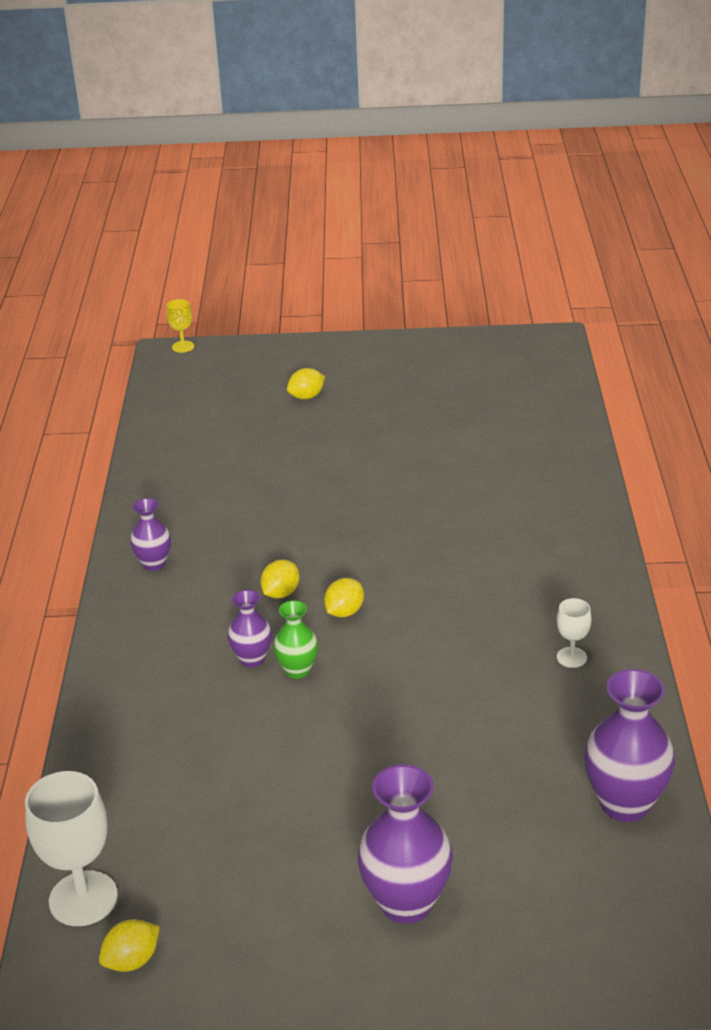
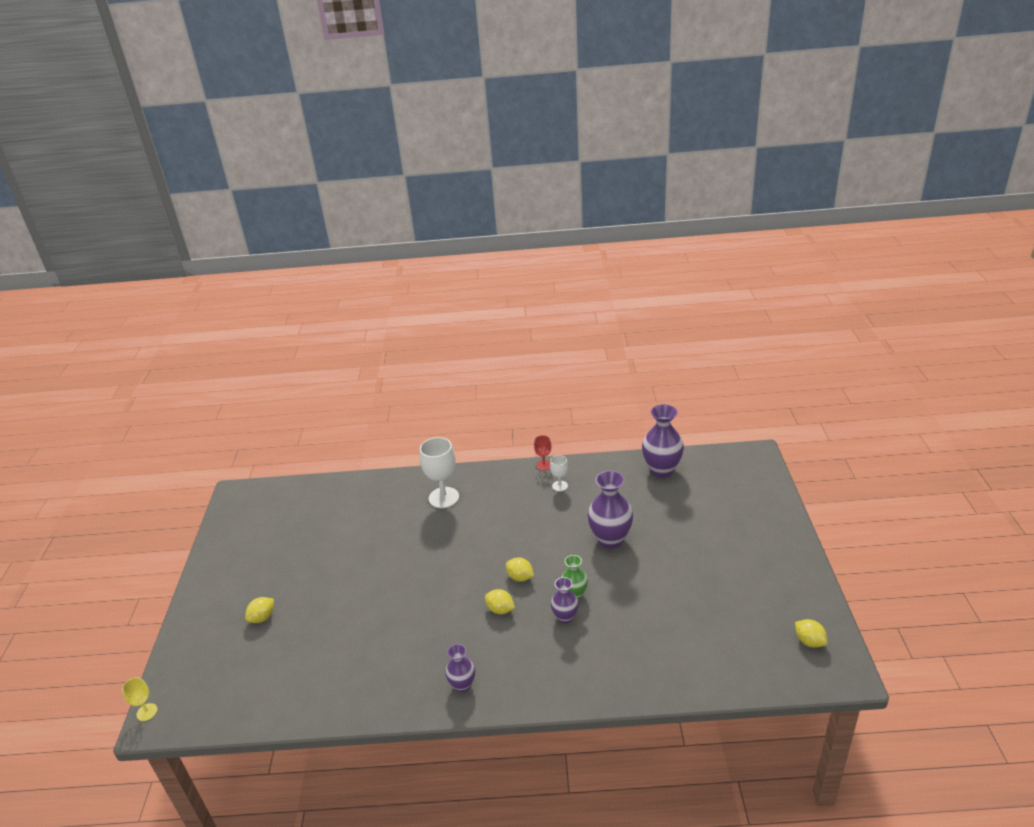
camera: 90 degrees left, 0 degrees up
(83, 898) = (775, 671): white goblet -> white goblet (444, 497)
(306, 396) = (262, 617): yellow lemon -> yellow lemon turned 75 degrees clockwise
(406, 903) = (740, 539): purple vase -> purple vase (610, 539)
(632, 637) = (544, 465): none -> red goblet

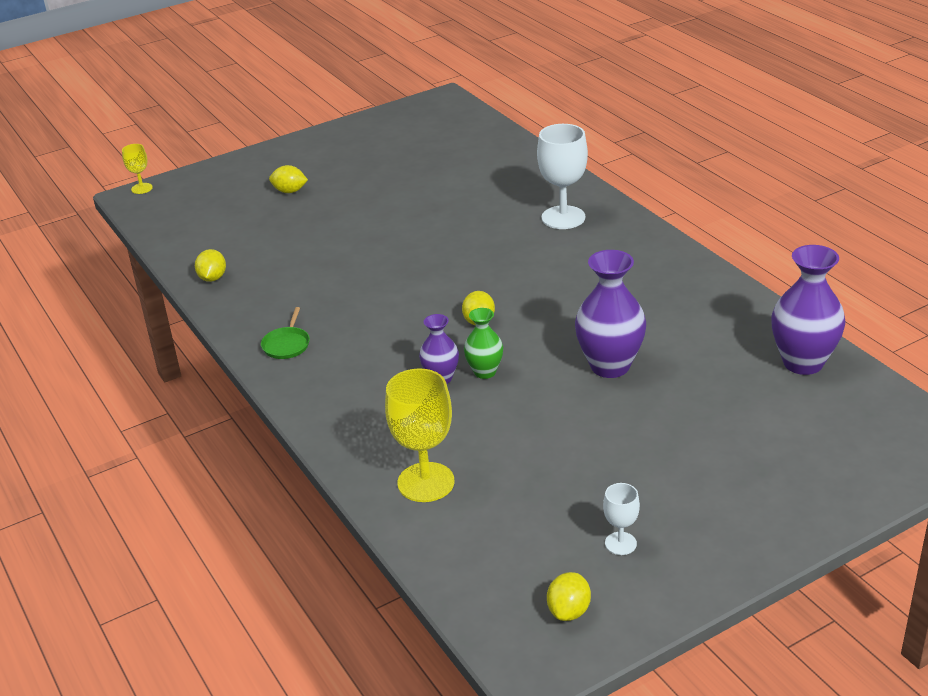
camera: 60 degrees right, 0 degrees up
(462, 685) = (287, 344): purple vase -> green pan
(500, 609) = (415, 327): yellow lemon -> yellow lemon (212, 278)
(544, 465) = (701, 263): red goblet -> none
(560, 486) = (673, 290): white goblet -> white goblet (620, 543)
(664, 663) = (426, 482): none -> yellow goblet

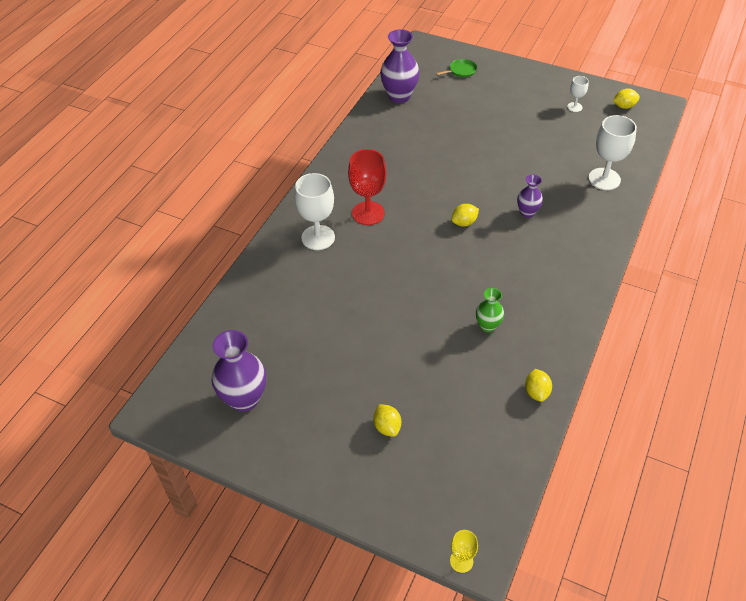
camera: 125 degrees left, 15 degrees up
(212, 278) = (536, 392): yellow lemon -> yellow lemon turned 60 degrees counterclockwise
(287, 344) = (563, 298): green pan -> green pan (461, 71)
(426, 482) = (604, 179): yellow goblet -> white goblet
(485, 372) = (506, 198): green vase -> green vase (487, 326)
(568, 260) = (368, 213): none -> red goblet
(610, 366) = (458, 155): purple vase -> purple vase (244, 399)

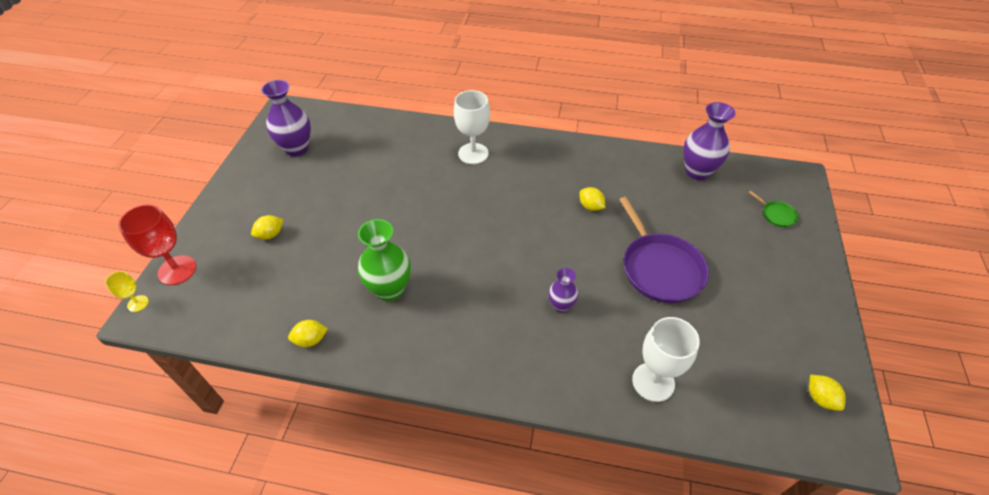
camera: 75 degrees right, 0 degrees up
(368, 213) = (514, 179): red goblet -> red goblet (177, 270)
(464, 222) = (526, 252): yellow lemon -> yellow lemon (590, 206)
(487, 326) = (390, 289): green vase -> green vase, size x1.77
(500, 147) = (660, 268): none -> purple pan
(574, 107) = (780, 337): white goblet -> none

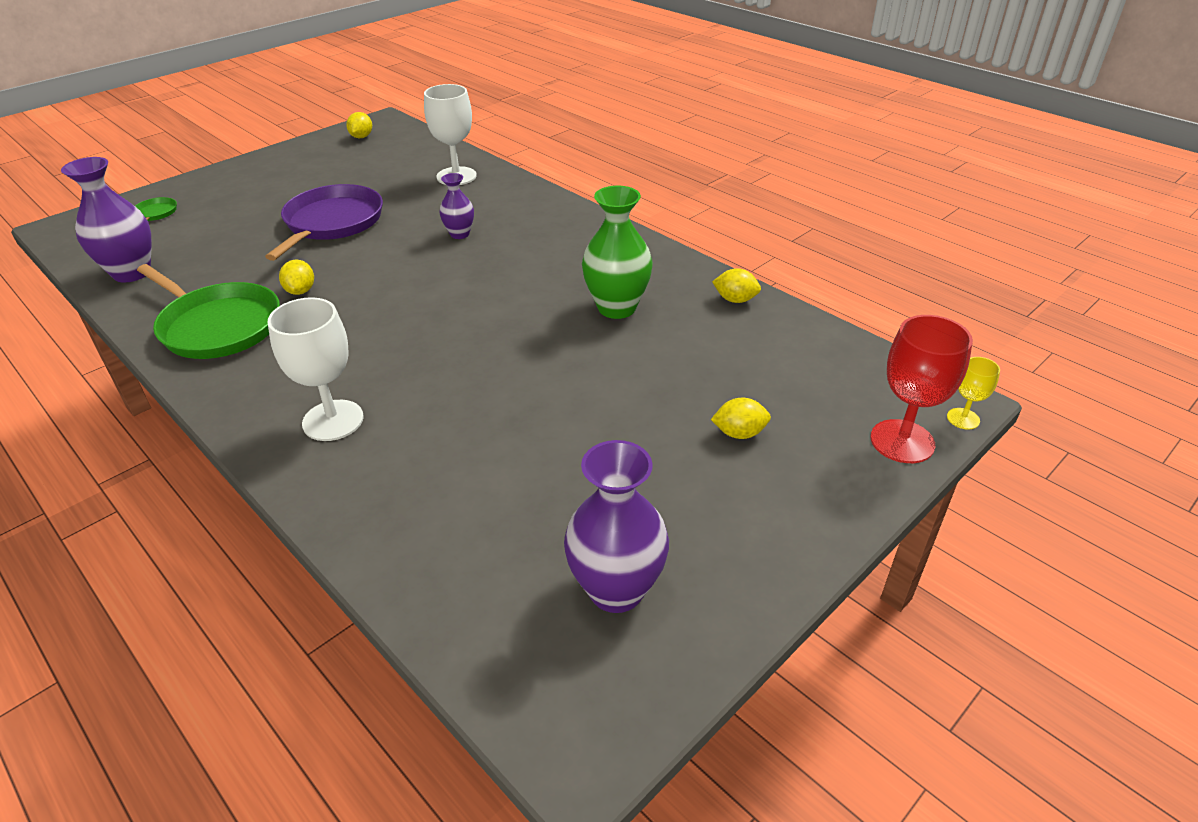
camera: 145 degrees left, 10 degrees down
(596, 167) = (218, 326): none -> green pan

